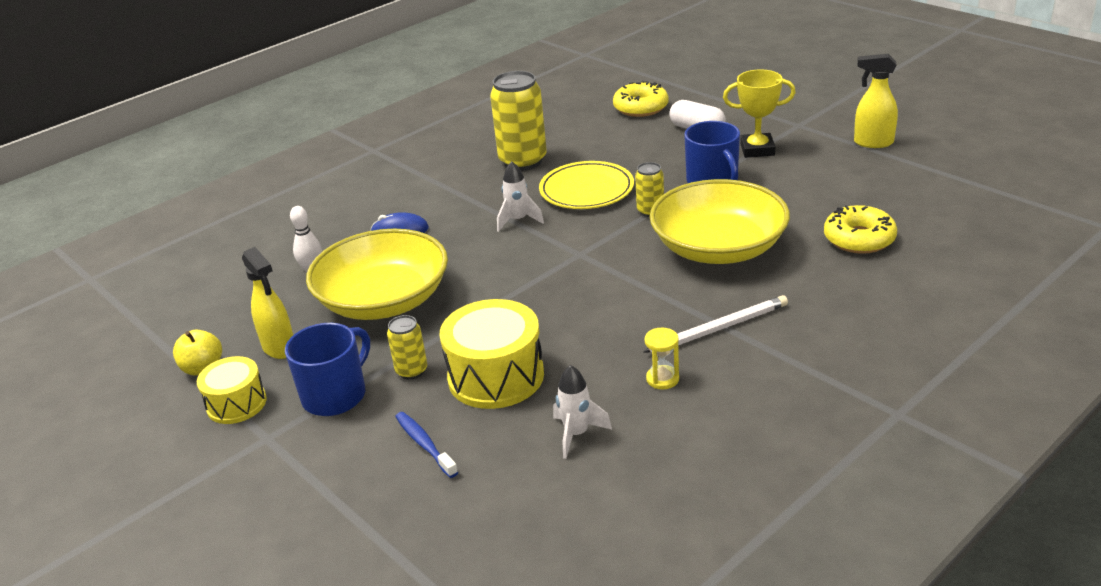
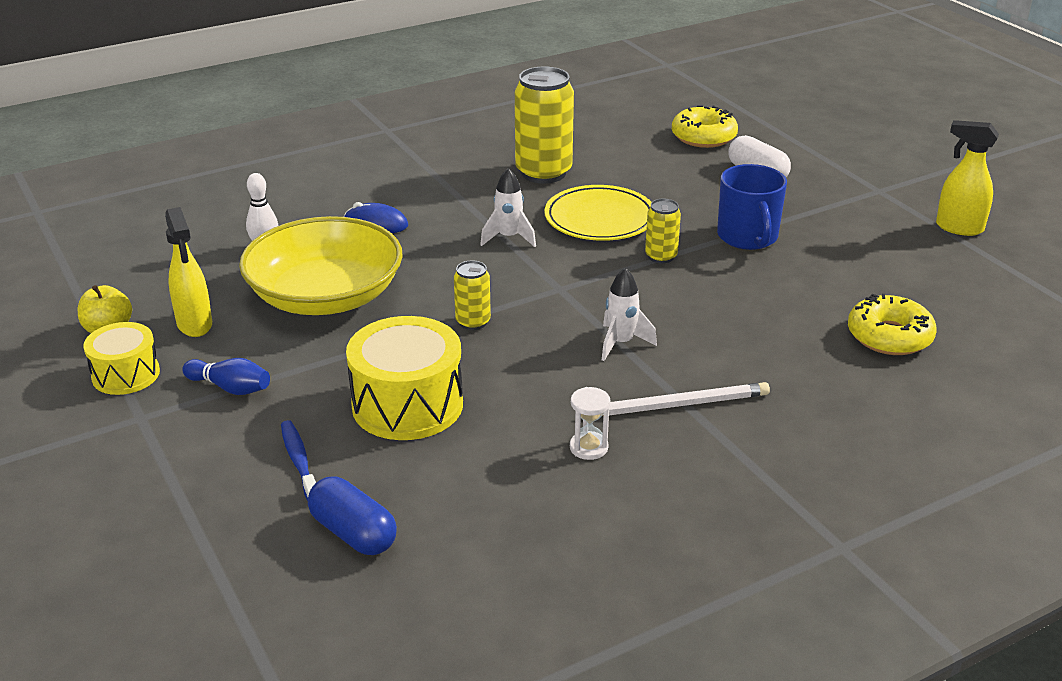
camera: 10 degrees right, 0 degrees up
(336, 395) = (230, 388): blue mug -> blue bowling pin
(412, 371) = (321, 379): yellow can -> yellow can (473, 322)
(499, 494) = (353, 533): none -> blue capsule
(576, 434) = (466, 487): white rocket -> white rocket (621, 343)
(662, 379) = (588, 447): yellow hourglass -> white hourglass
(718, 248) = (720, 313): yellow bowl -> none
(757, 149) = (816, 210): yellow trophy -> none

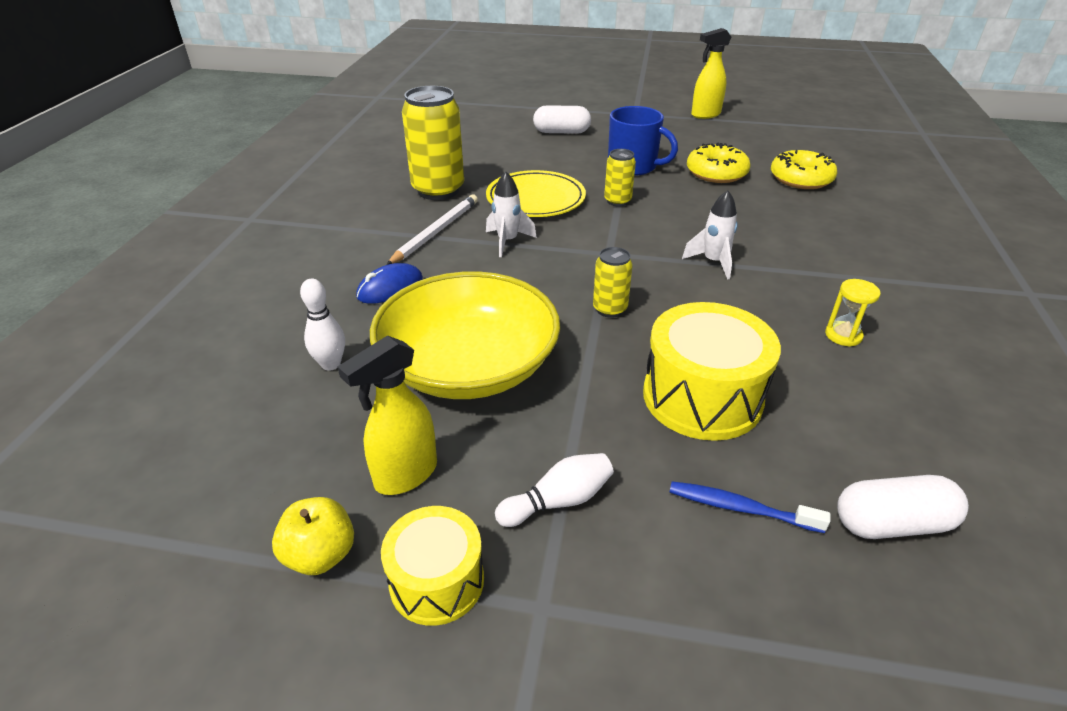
camera: 50 degrees left, 5 degrees up
(195, 325) = (405, 475): yellow spray bottle -> yellow spray bottle turned 120 degrees clockwise
(230, 388) = (558, 501): blue bowling pin -> white bowling pin
(353, 533) = (892, 523): blue capsule -> white capsule
(588, 447) = (843, 335): white hourglass -> yellow hourglass
(679, 404) = (816, 275): white pencil -> white pencil (436, 232)
(703, 137) = (489, 126): yellow donut -> yellow donut (716, 173)

